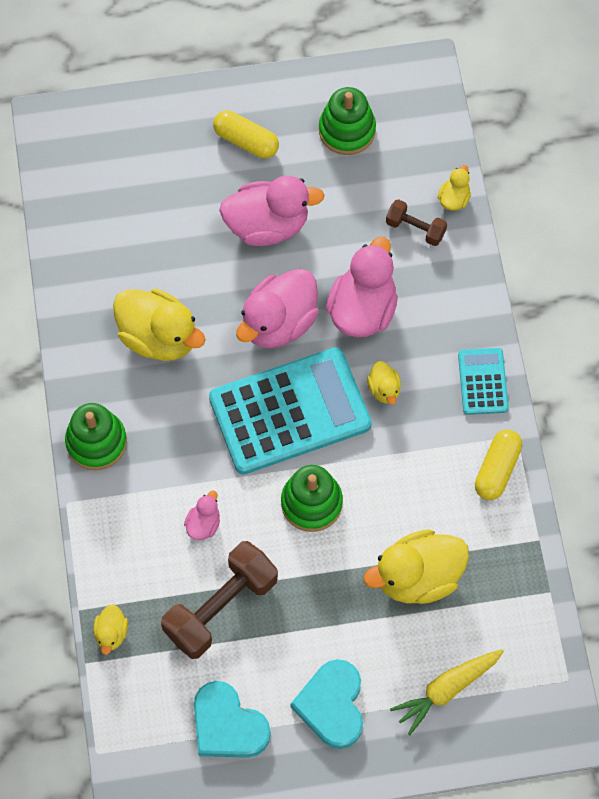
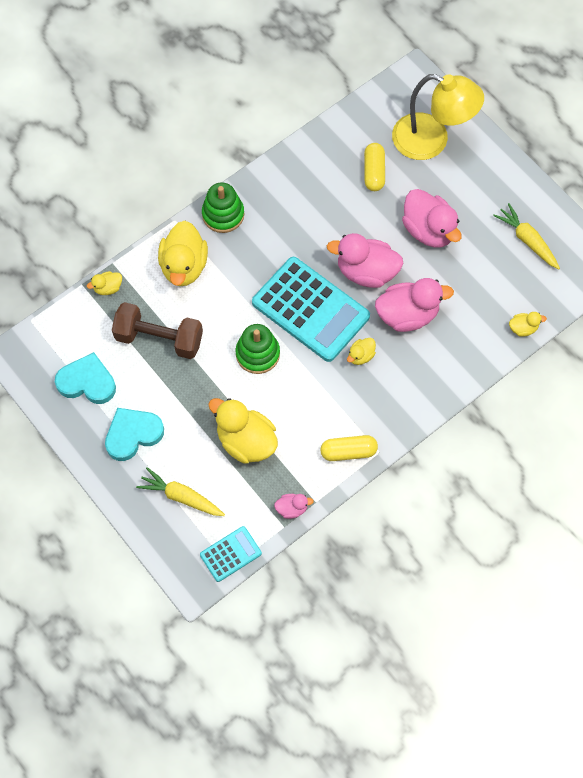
camera: 60 degrees right, 0 degrees up
(151, 155) = (431, 141): none -> yellow lamp
(159, 337) = (312, 211): yellow duck -> yellow duck (184, 266)
(203, 524) = (206, 300): pink duck -> pink duck (292, 508)
(227, 725) = (87, 382): turquoise heart -> turquoise heart turned 90 degrees clockwise
(246, 141) = (478, 187): yellow capsule -> yellow capsule (374, 172)
(347, 130) = (527, 240): green stacking toy -> yellow carrot
(415, 228) = (485, 316): brown dumbbell -> none
(482, 381) = (404, 412): turquoise calculator -> turquoise calculator (230, 554)

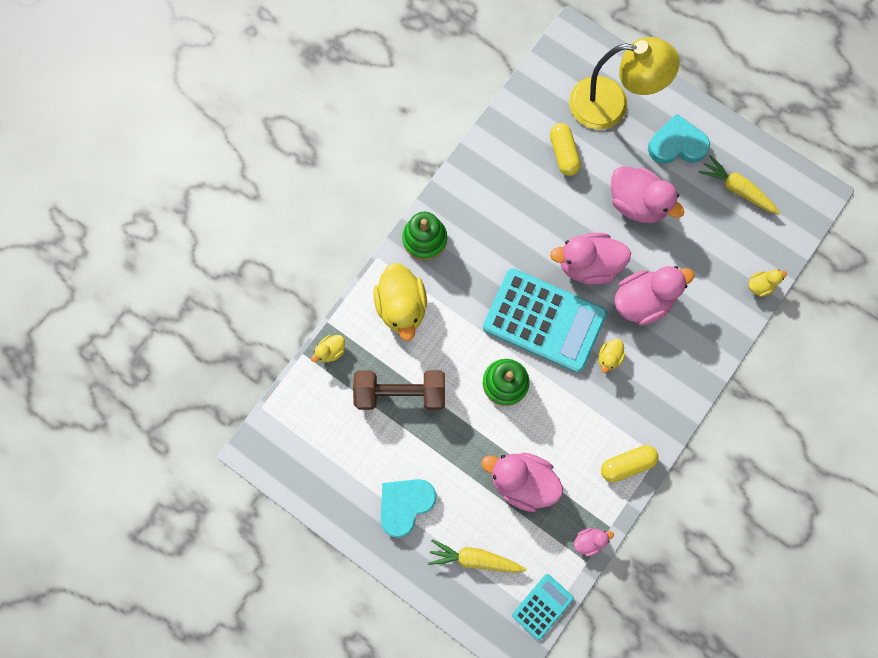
camera: 15 degrees left, 10 degrees up
(87, 382) = (341, 460): turquoise heart -> turquoise heart (676, 144)
(246, 441) = (521, 481): yellow duck -> pink duck

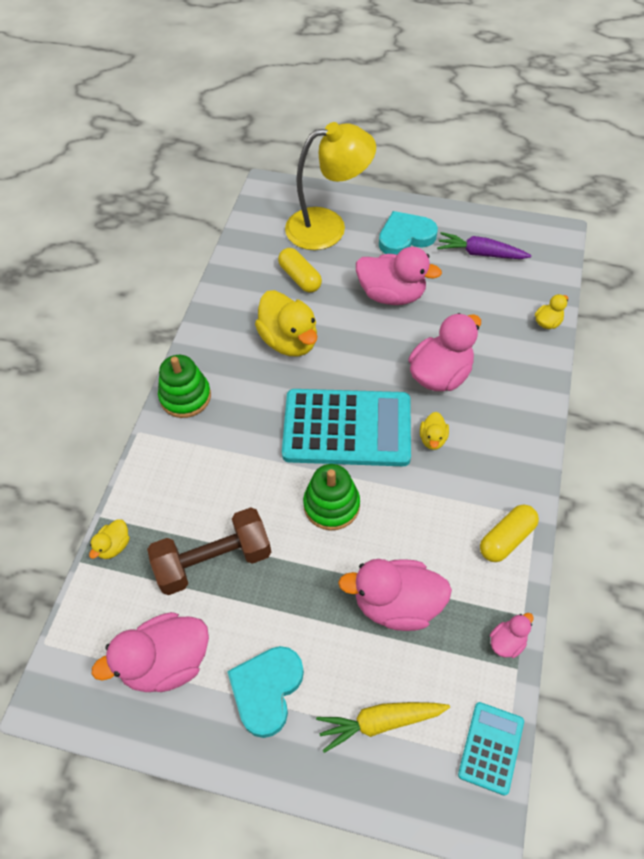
camera: 20 degrees left, 20 degrees down
(402, 306) = (183, 470): yellow duck -> yellow duck (289, 341)
(587, 265) = (369, 362): pink duck -> pink duck (166, 662)
(737, 189) = (480, 253): yellow carrot -> purple carrot

